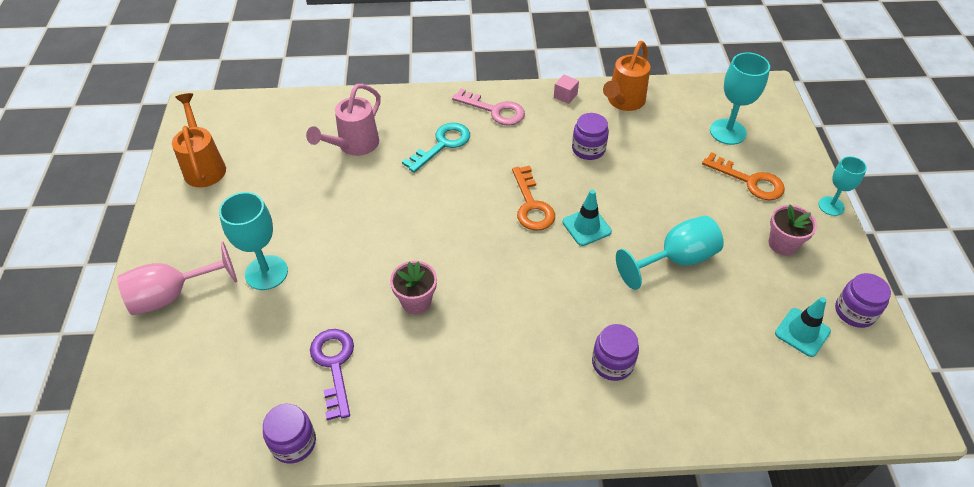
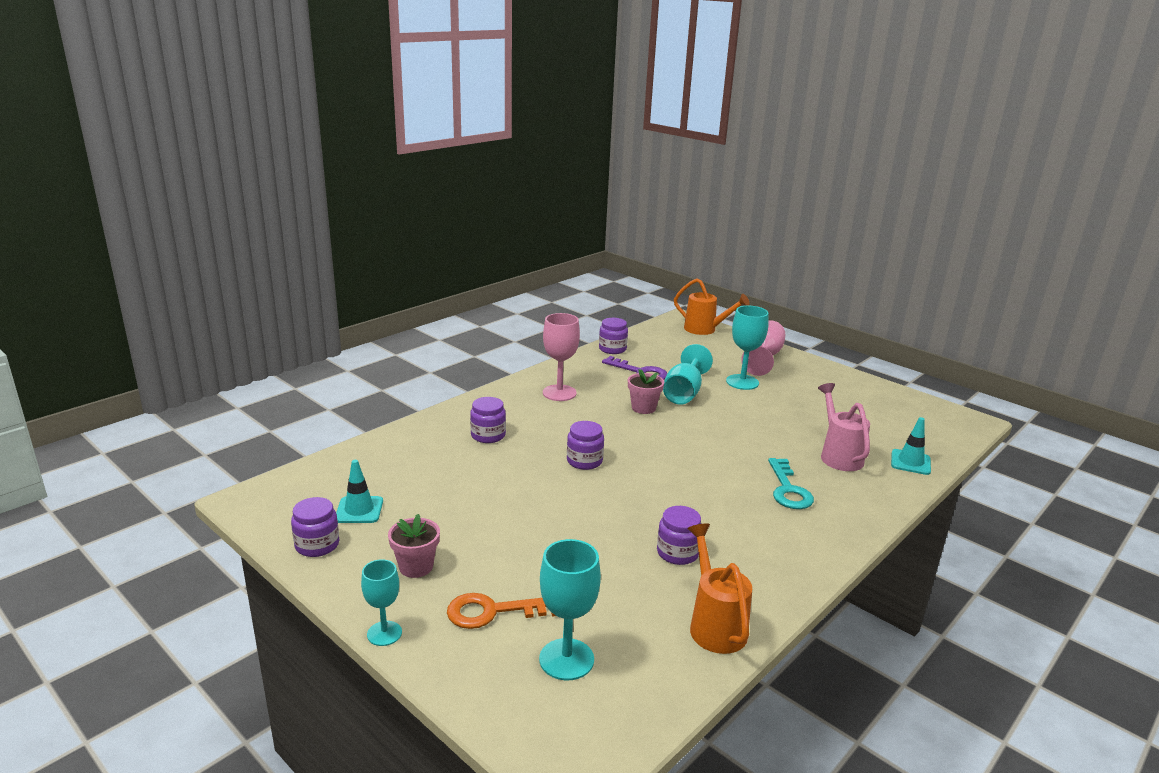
camera: 135 degrees right, 25 degrees down
(204, 166) = (884, 401): orange watering can -> orange watering can (705, 330)
(467, 388) = (559, 393): none -> pink goblet
(495, 110) = (804, 539): pink key -> none
(531, 205) = (657, 486): orange key -> none
(557, 267) = (584, 461): none -> purple jar
(565, 96) = (776, 594): pink cube -> none
(586, 227) = (597, 494): turquoise traffic cone -> turquoise traffic cone (910, 462)
(676, 260) = (502, 508): turquoise goblet -> turquoise goblet (684, 393)

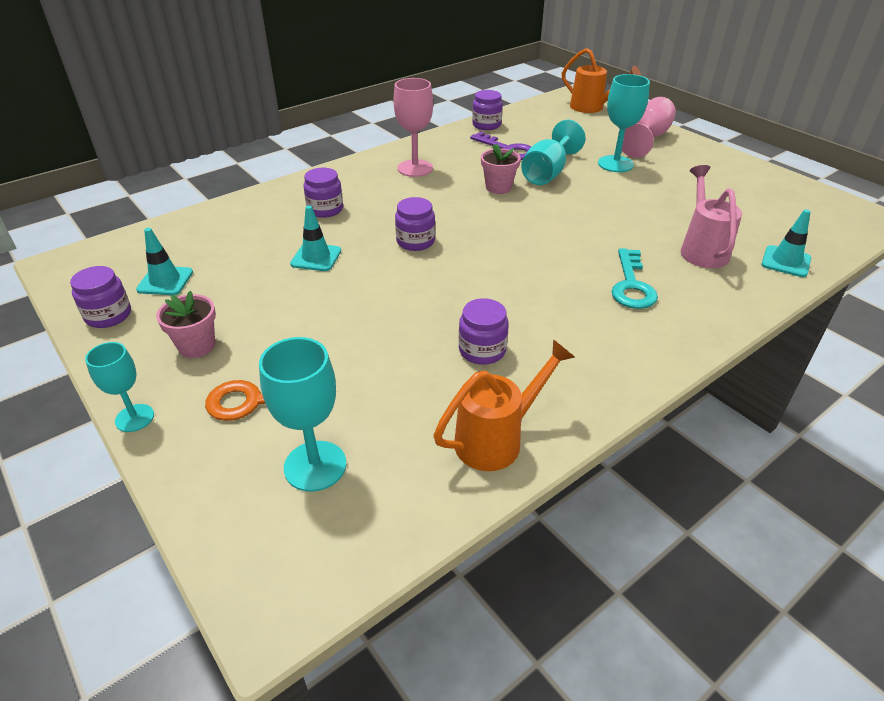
camera: 10 degrees right, 15 degrees up
(497, 480) = (316, 257): none -> turquoise traffic cone
(715, 625) = (497, 439): orange watering can -> orange watering can turned 60 degrees clockwise

